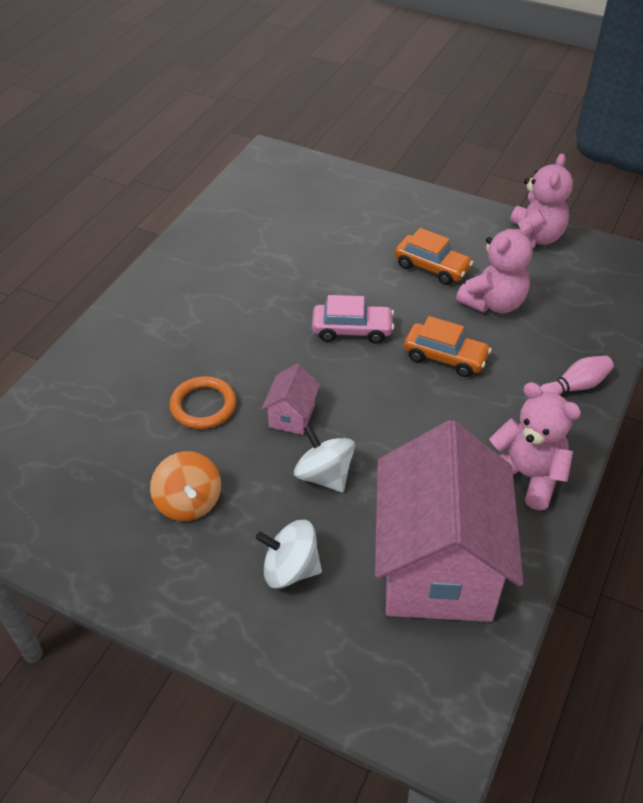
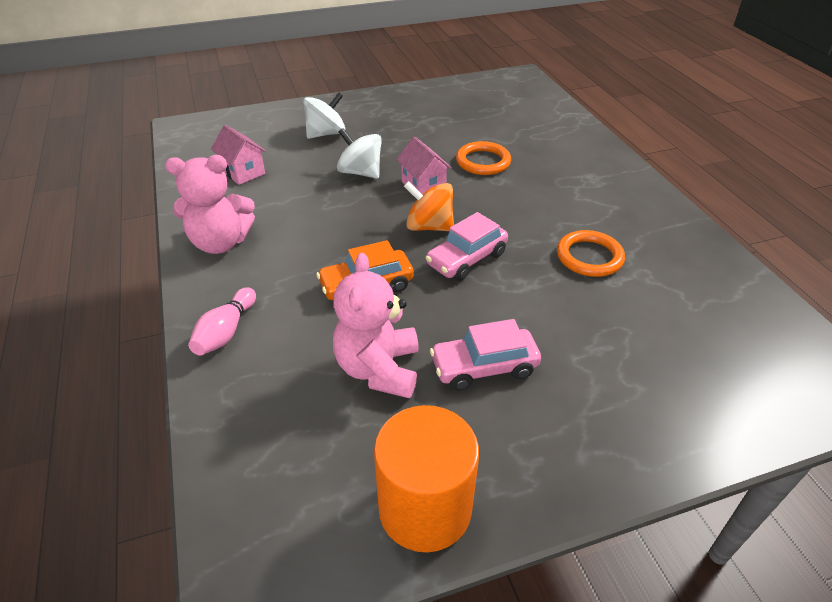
camera: 135 degrees right, 5 degrees down
(189, 502) = (416, 127): orange spinning top -> orange spinning top (429, 226)
(272, 278) = (589, 257): none -> orange ring
(324, 475) = (360, 172): white spinning top -> white spinning top turned 150 degrees counterclockwise
(432, 267) = (484, 367): orange car -> pink car
(437, 566) = (243, 172): pink house -> pink house, size x0.40
(533, 238) = (425, 508): pink teddy bear -> orange cylinder

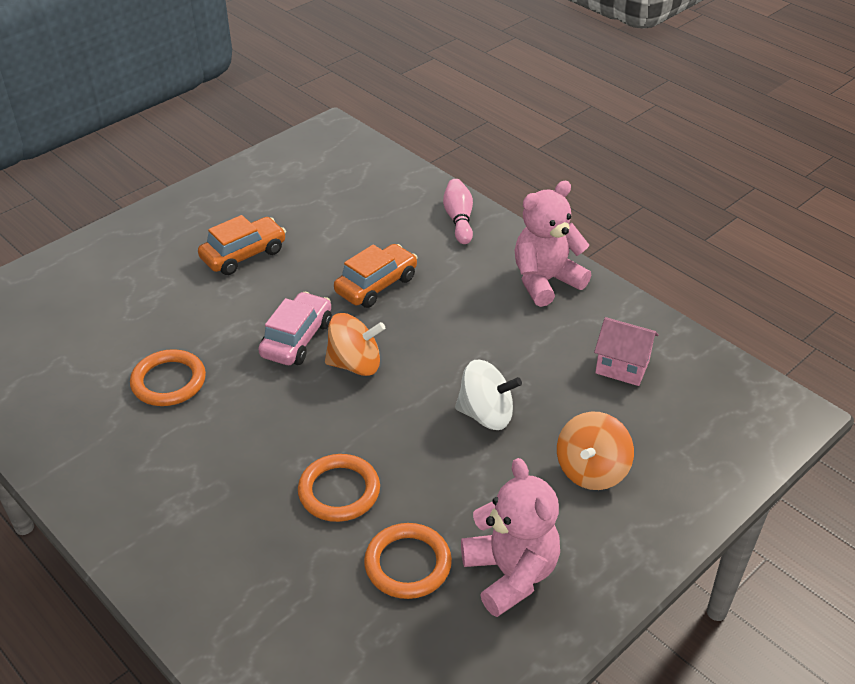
camera: 155 degrees right, 0 degrees up
(326, 134) = (591, 470): white spinning top -> orange spinning top
(378, 369) = (323, 231): pink teddy bear -> pink teddy bear (510, 574)
(423, 186) = (394, 419): pink house -> none
(425, 508) = (252, 177): orange cylinder -> none
(461, 126) = (408, 564): none -> orange ring
(484, 367) = (244, 255): pink car -> orange car

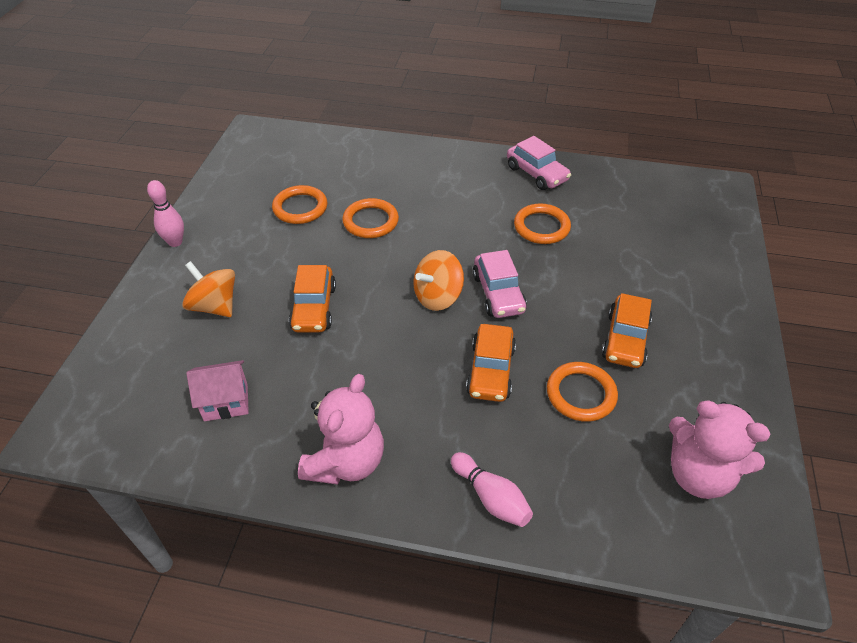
camera: 145 degrees right, 5 degrees up
(77, 451) = (536, 174): none -> pink car
(327, 240) = (581, 394): none -> orange ring
(486, 414) = (314, 308): white spinning top -> orange car
(510, 574) = (237, 228): pink teddy bear -> pink teddy bear (698, 474)
(591, 470) = (215, 306): orange spinning top -> orange spinning top turned 45 degrees counterclockwise
(604, 595) = (175, 242): none -> pink bowling pin

